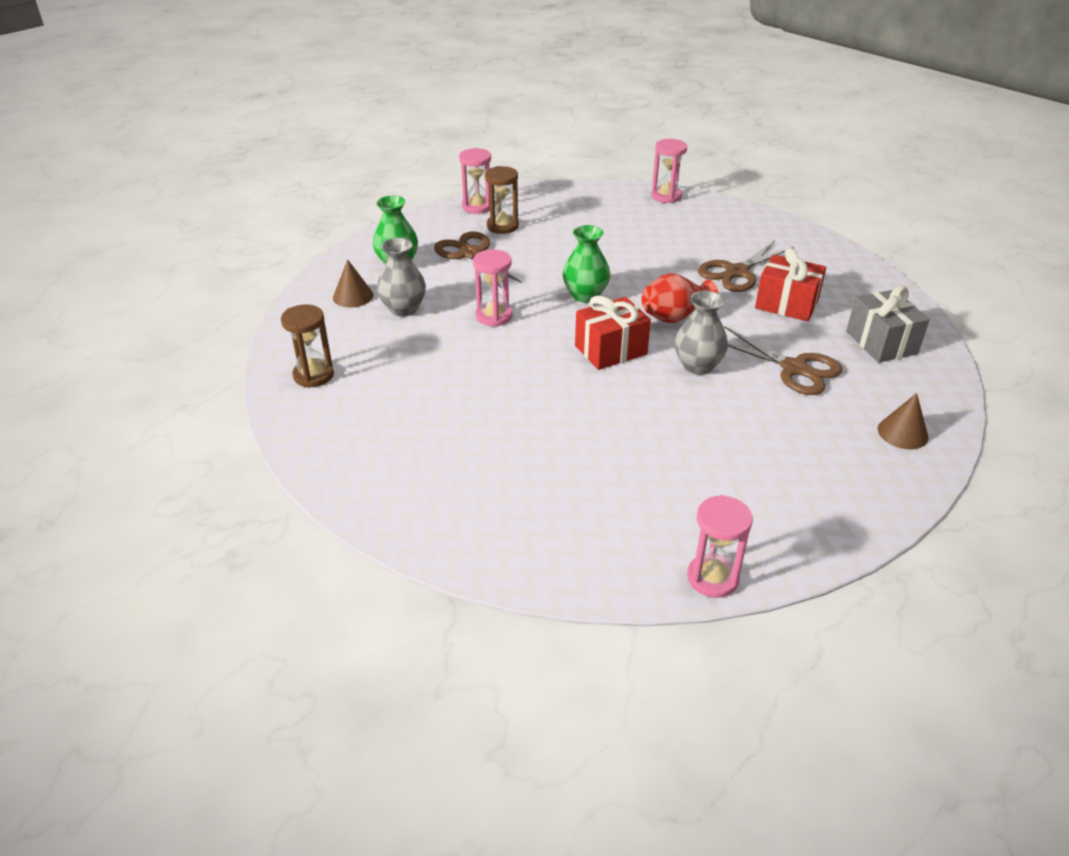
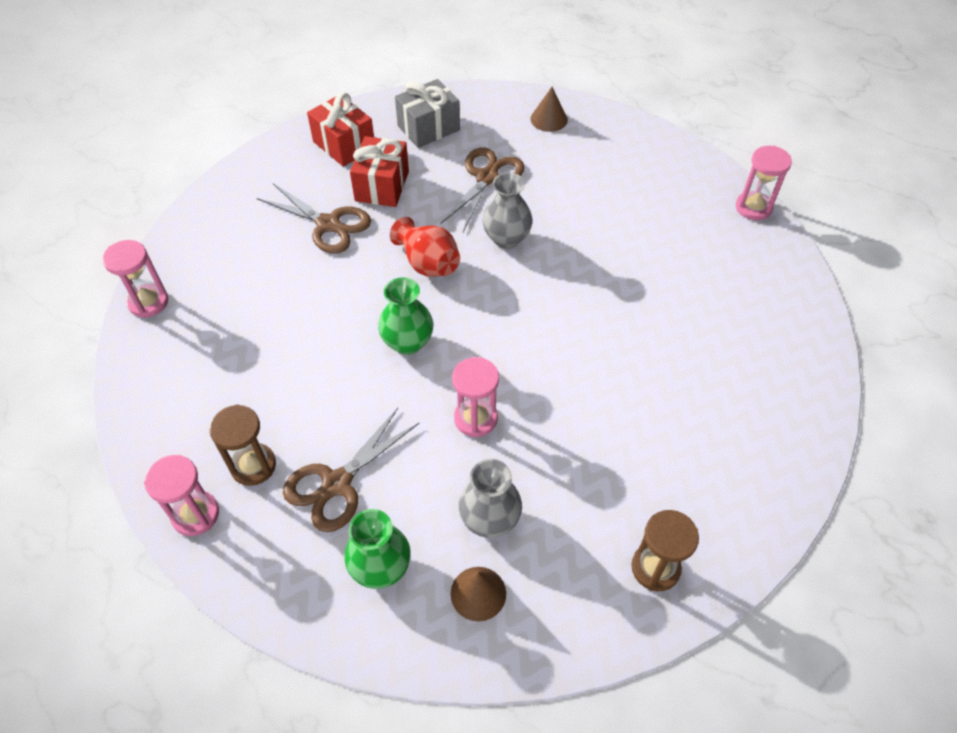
camera: 105 degrees left, 15 degrees up
(611, 350) = (504, 304): red gift -> red gift (344, 145)

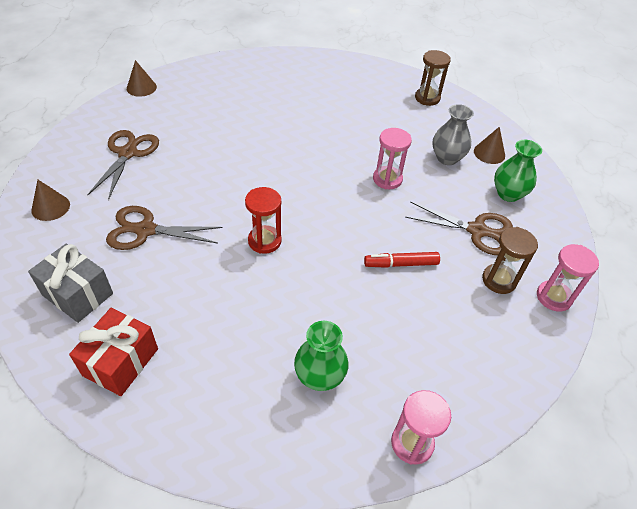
camera: 115 degrees left, 5 degrees down
(328, 224) = (246, 329): brown scissors -> brown scissors (128, 153)
(332, 374) = (401, 264): none -> red marker
(382, 186) = (178, 304): red gift -> none
(407, 342) = (348, 230): green vase -> green vase (319, 376)
(428, 263) = (264, 241): red vase -> red hourglass
(506, 238) = (217, 201): grey vase -> none
(753, 207) = (141, 87): pink hourglass -> brown cone

